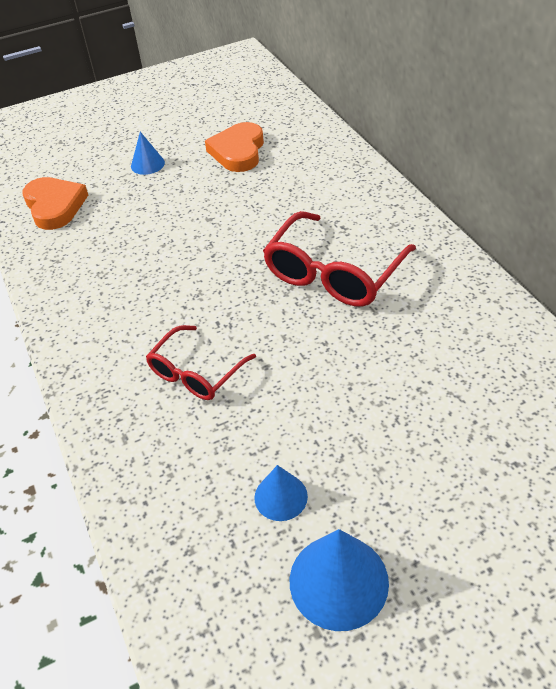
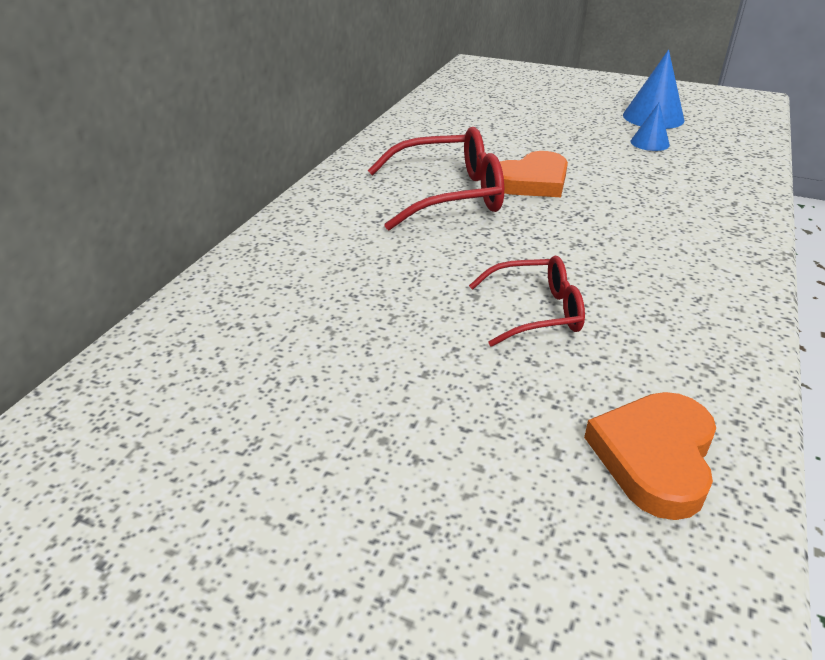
camera: 135 degrees left, 10 degrees down
(147, 164) = (441, 424): blue cone -> none
(196, 373) = (641, 203): red glasses -> red glasses (536, 312)
(238, 151) = (313, 348): orange heart -> orange heart (532, 181)

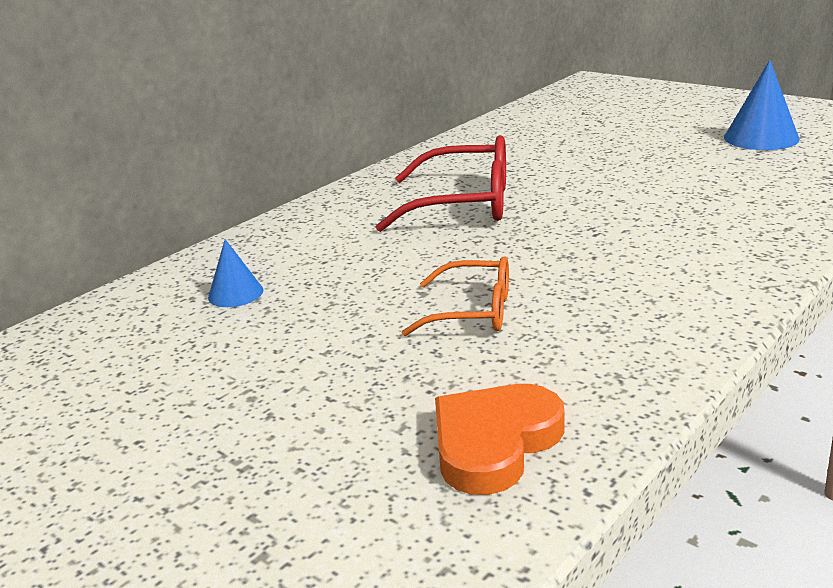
camera: 20 degrees right, 10 degrees down
(532, 181) = (563, 196): orange heart -> none
(536, 312) = (473, 312): red glasses -> orange glasses
(649, 143) = (734, 164): blue cone -> blue cone (235, 293)

